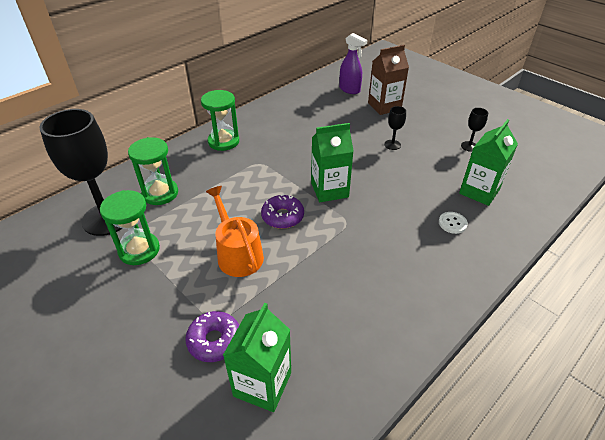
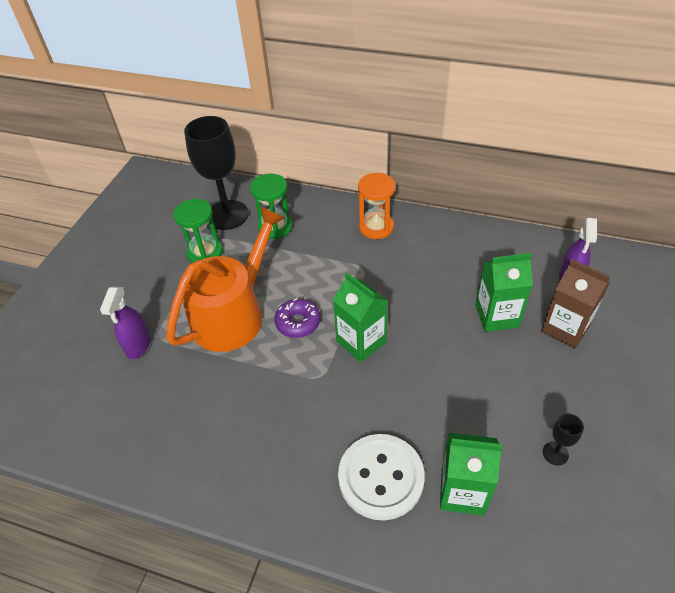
camera: 65 degrees right, 5 degrees up
(214, 340) = (138, 346): purple donut -> purple spray bottle
(223, 141) = (376, 227): green hourglass -> orange hourglass
(238, 254) = (233, 314): orange watering can -> orange watering can, size x1.63
(262, 384) = (110, 395): green carton -> green carton (496, 316)
(392, 145) = (487, 367): black goblet -> none
(452, 223) = (381, 477): white button -> white button, size x2.40

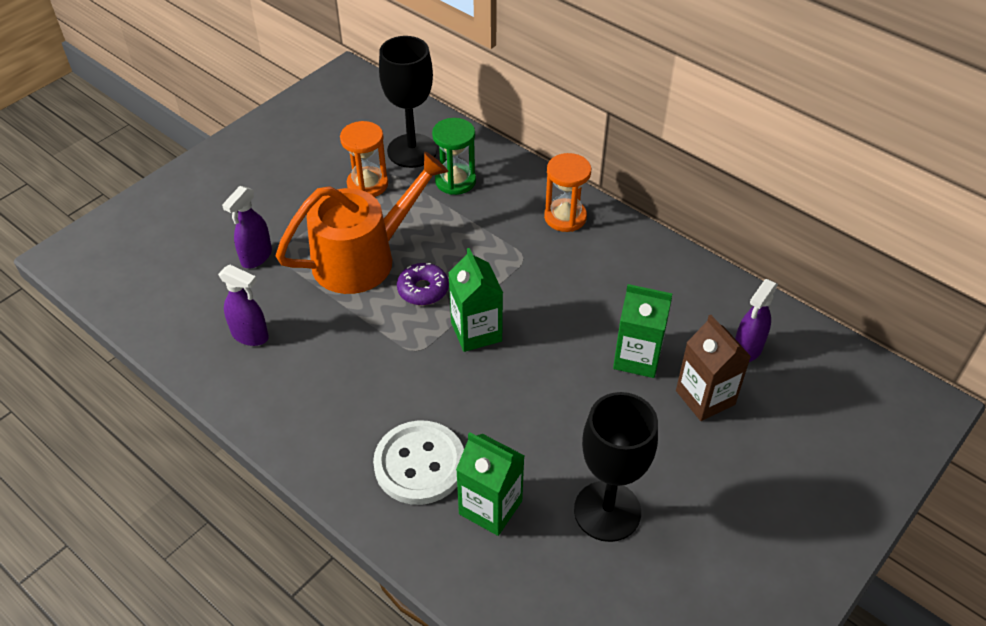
camera: 20 degrees right, 0 degrees up
(167, 418) = (250, 335): none -> purple spray bottle
(205, 253) = (367, 184): green hourglass -> orange hourglass
(555, 453) = (607, 511): black goblet -> black goblet, size x2.38

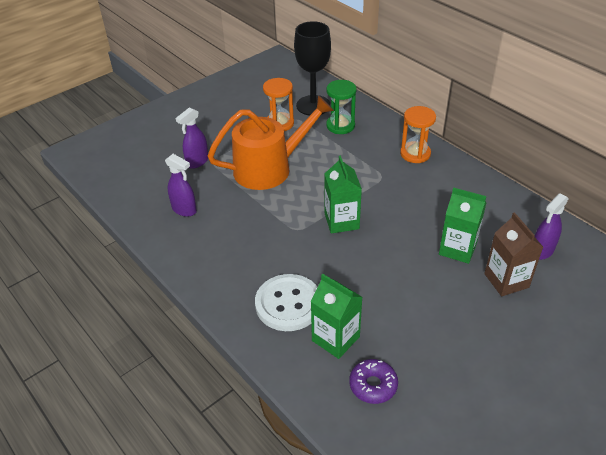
camera: 10 degrees right, 5 degrees down
(423, 290) = (308, 191): purple donut -> purple donut (373, 385)
(607, 511) = (423, 351): black goblet -> none

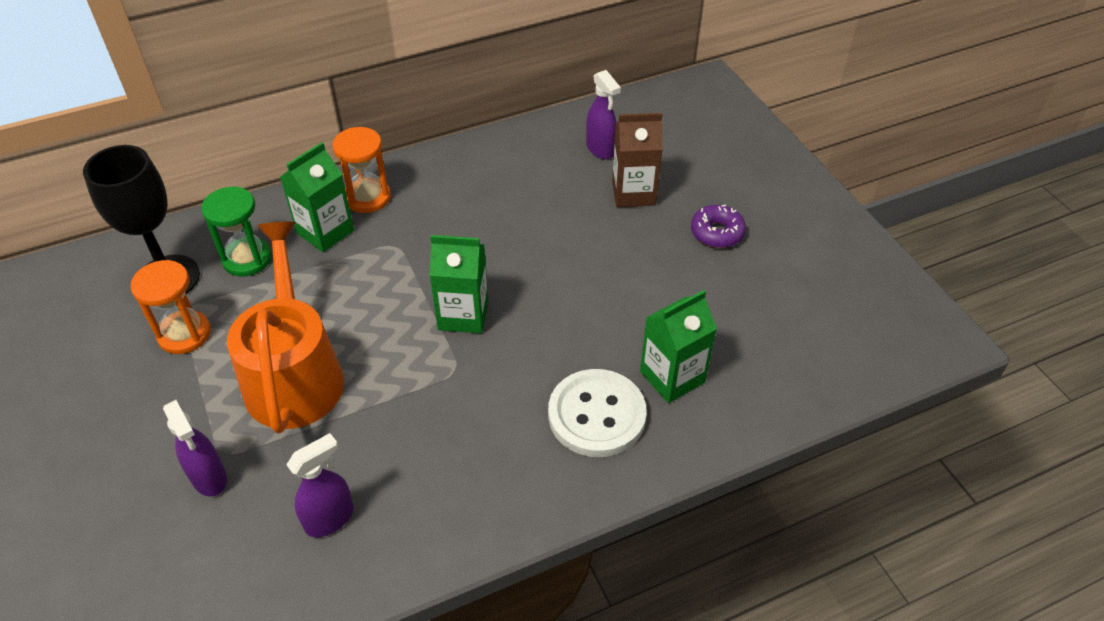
camera: 75 degrees left, 5 degrees up
(373, 385) = (751, 359): purple donut -> purple donut (717, 232)
(457, 249) = (567, 216): green carton -> green carton (325, 232)

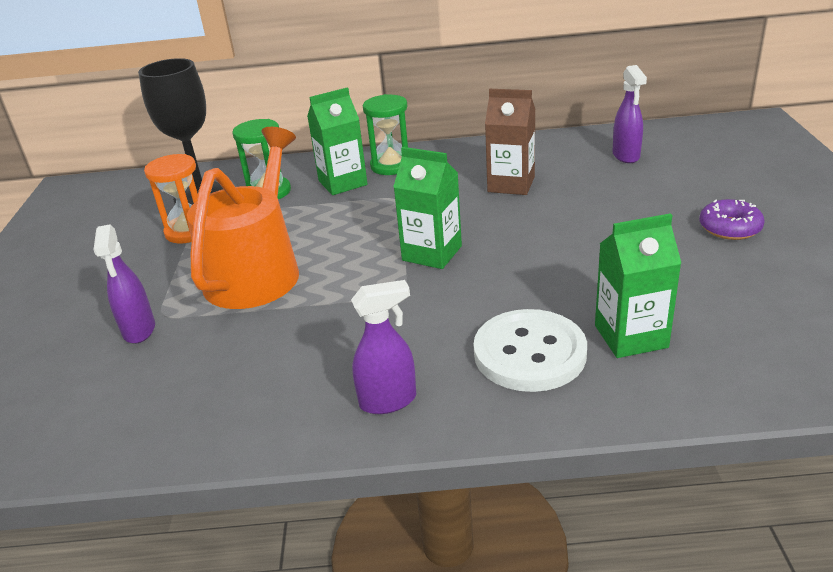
camera: 25 degrees right, 15 degrees down
(330, 518) = (218, 383): purple spray bottle -> purple spray bottle (388, 401)
(368, 197) = (391, 166): orange hourglass -> green hourglass
(633, 193) = (647, 189): brown carton -> brown carton (511, 184)

